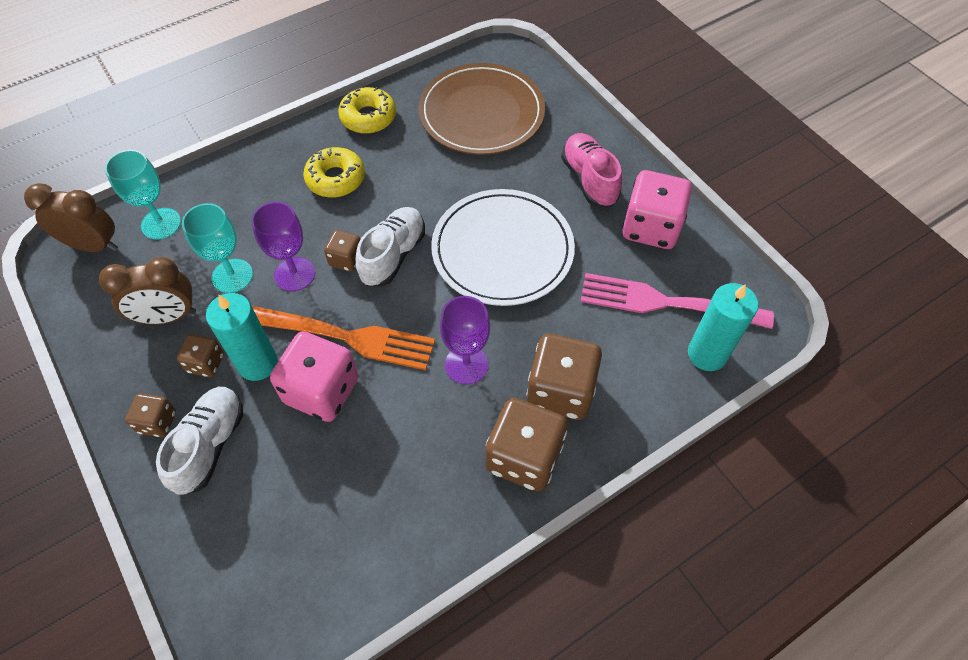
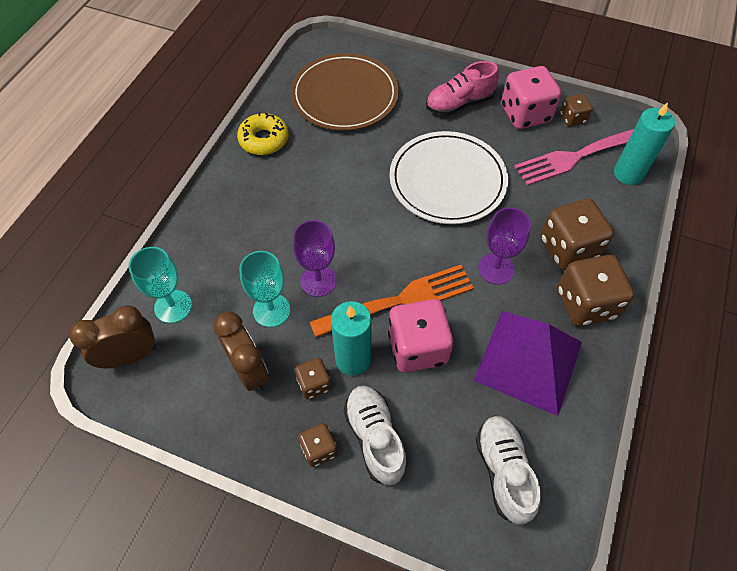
camera: 35 degrees left, 0 degrees up
(167, 317) = (249, 370): brown clock -> brown clock turned 75 degrees counterclockwise
(335, 179) = (282, 196): yellow donut -> none
(346, 259) = (346, 248): brown dice -> brown dice (572, 118)
(393, 255) = (377, 226): white shoe -> white shoe (503, 471)
(411, 473) = (528, 361): none -> purple pyramid
(589, 180) = (459, 104): pink shoe -> pink shoe turned 60 degrees counterclockwise

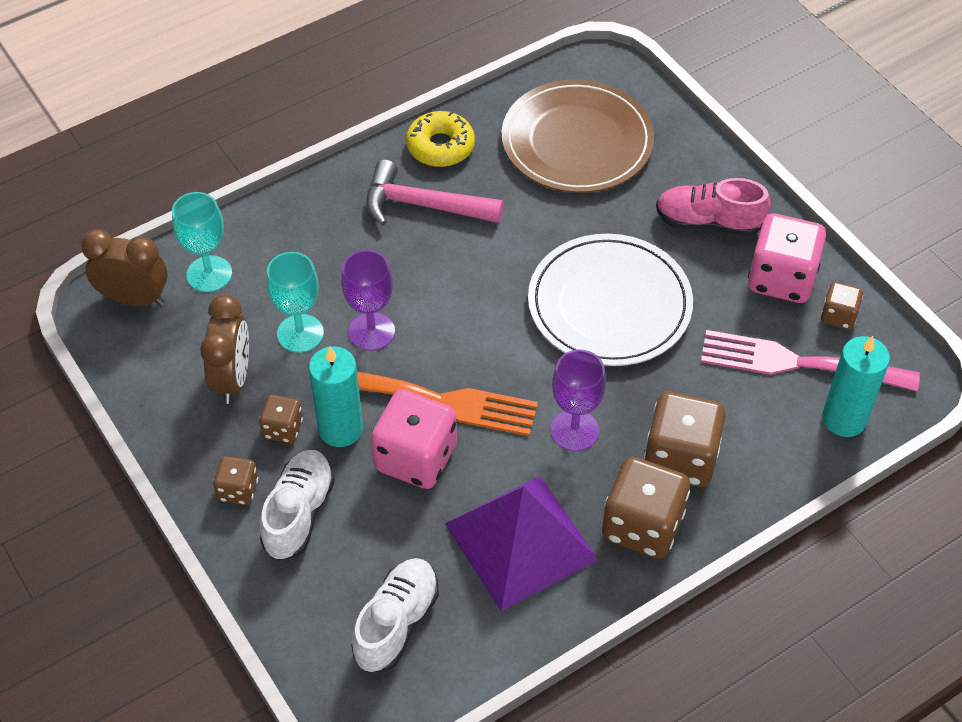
camera: 35 degrees right, 5 degrees down
(283, 181) = (423, 205): none -> pink hammer

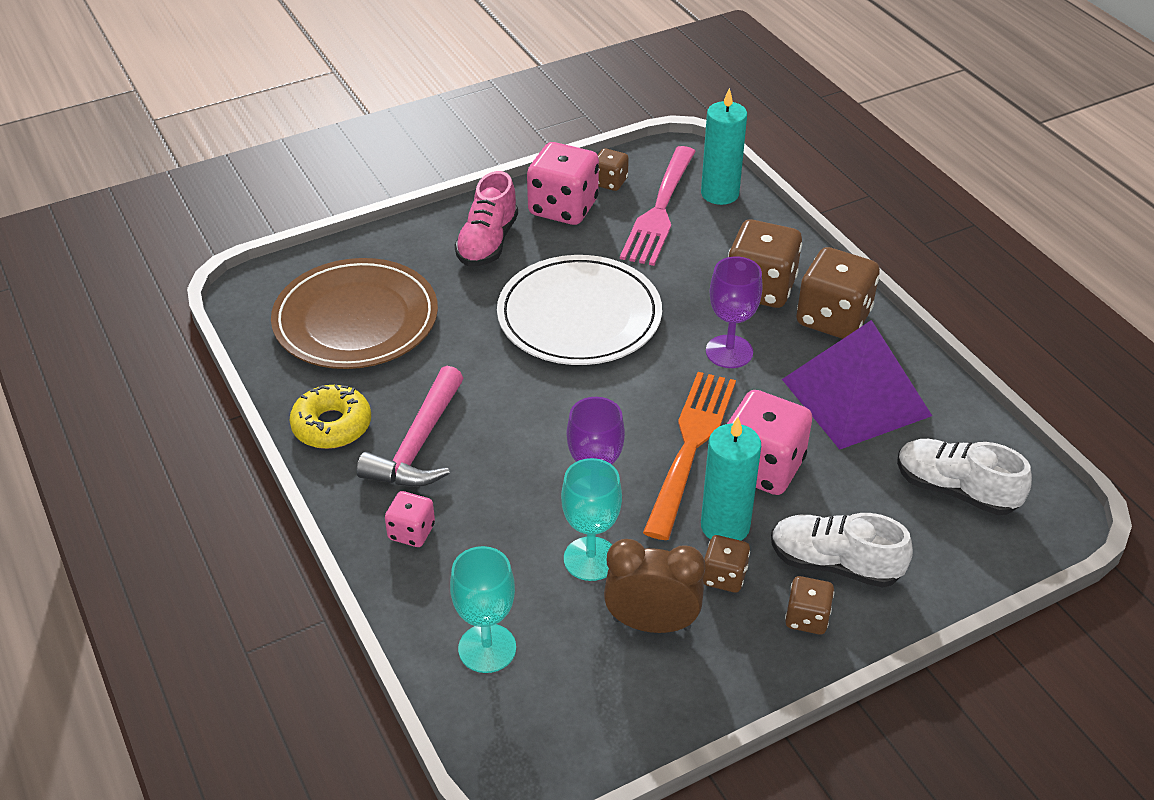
camera: 85 degrees left, 10 degrees down
(134, 299) = (516, 730): brown clock -> none
(325, 213) = (411, 532): none -> pink dice

